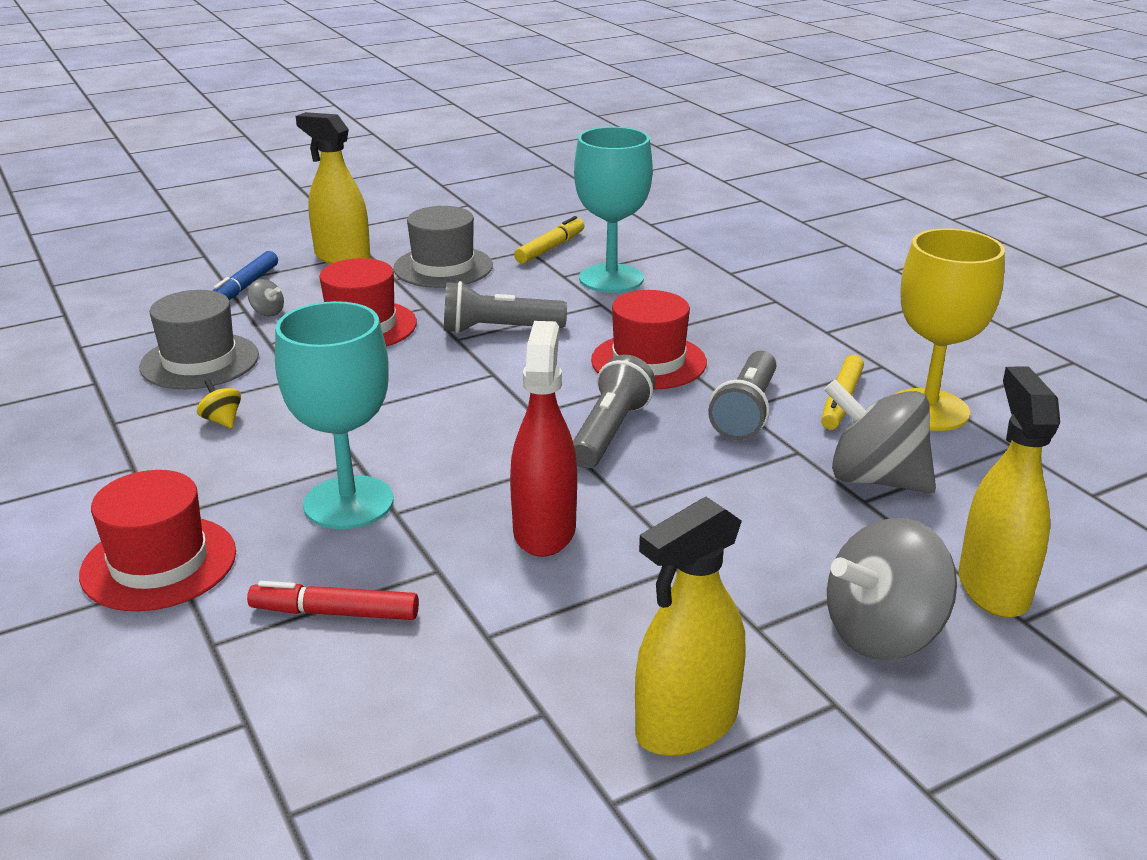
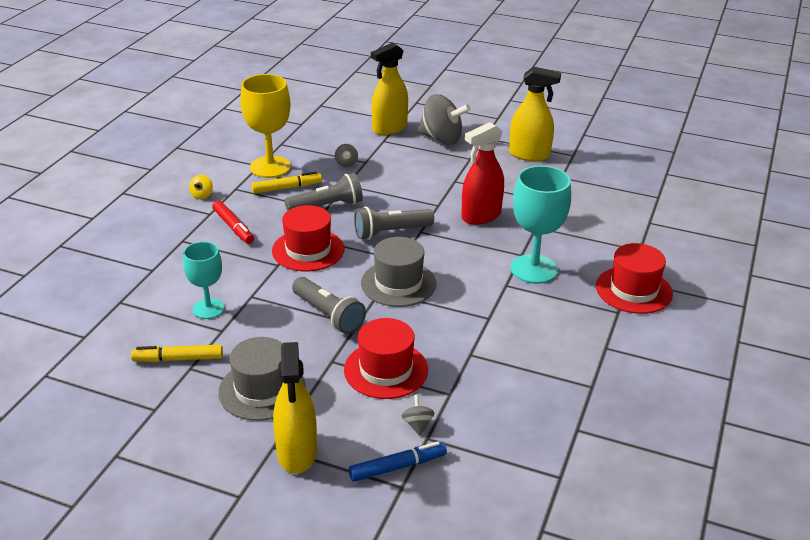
camera: 130 degrees left, 5 degrees up
(200, 361) = (504, 405): grey hat -> grey hat (398, 283)
(222, 420) = (537, 349): yellow spinning top -> yellow spinning top (202, 195)
(335, 613) = (588, 234): red marker -> red marker (233, 227)
(611, 279) = (208, 309): turquoise goblet -> turquoise goblet, size x0.63
(875, 479) = (346, 163): grey spinning top -> grey spinning top, size x0.42

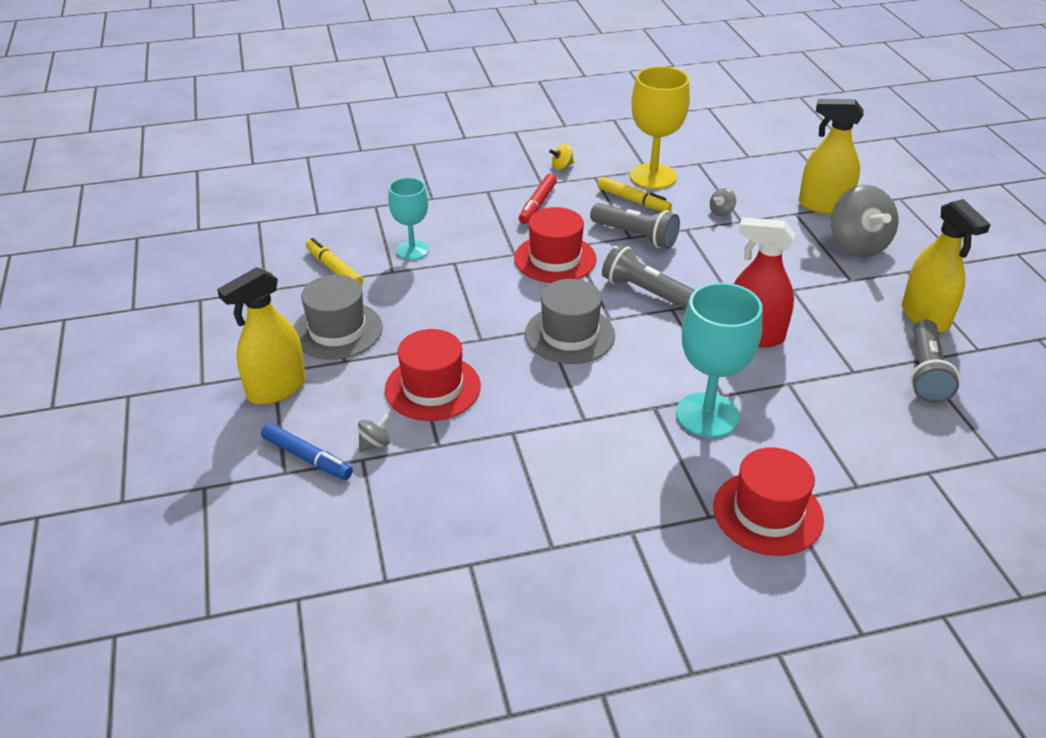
camera: 55 degrees right, 5 degrees up
(328, 315) = (475, 316): grey flashlight -> grey flashlight (926, 373)

